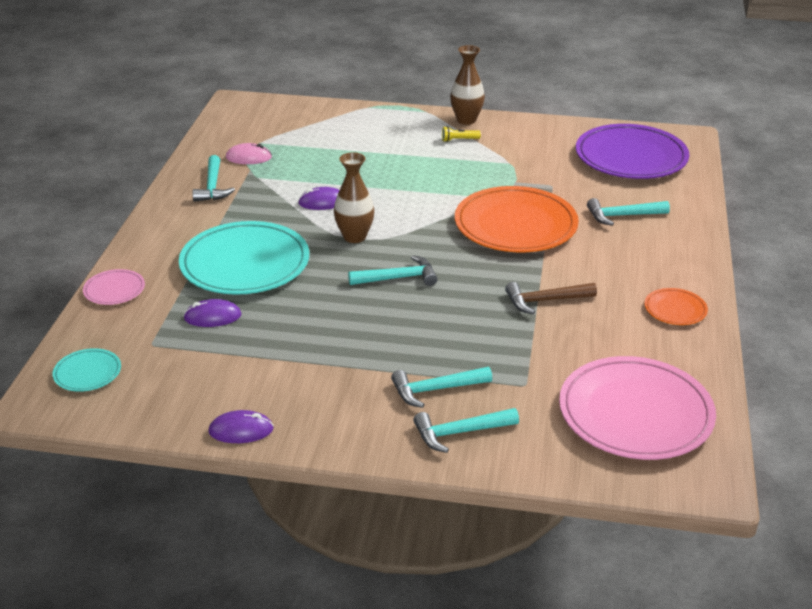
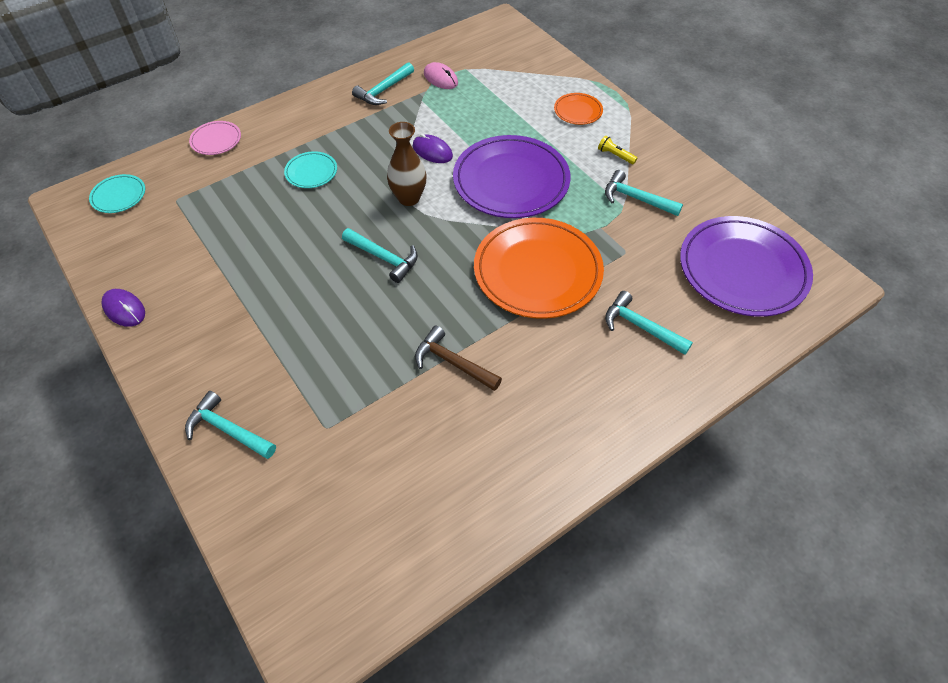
camera: 45 degrees right, 20 degrees up
(212, 317) = (234, 203): purple mouse -> none
(245, 264) = (311, 172): turquoise plate -> turquoise plate, size x0.45
(412, 189) = (511, 181): none -> purple plate
(436, 389) = (267, 378): turquoise hammer -> turquoise hammer (636, 198)
(466, 120) = (650, 139): brown vase -> none
(635, 413) = (359, 529): pink plate -> none
(675, 309) = (541, 458): orange plate -> orange plate (578, 111)

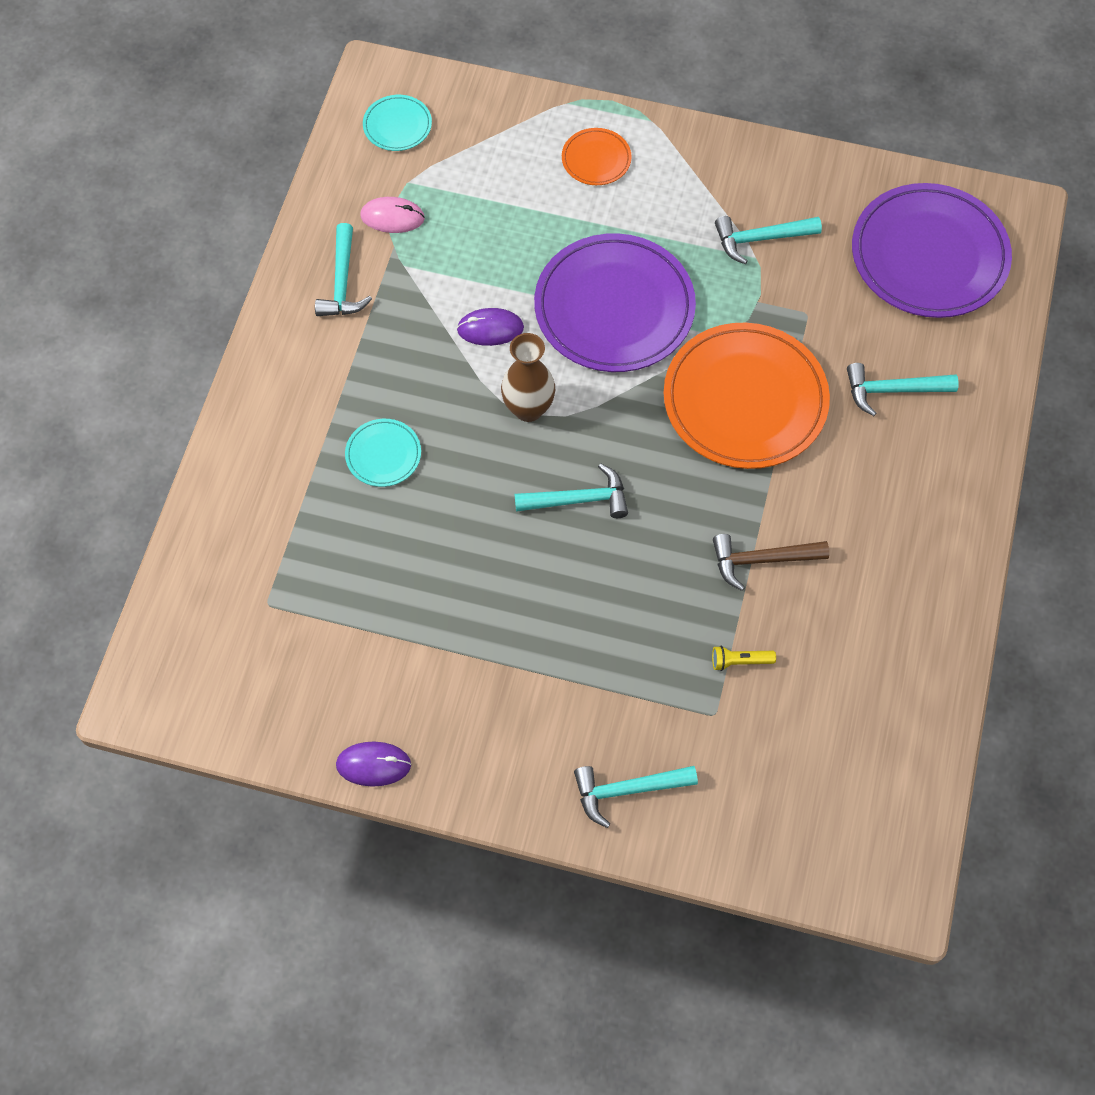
camera: 40 degrees left, 10 degrees up
(119, 196) = (192, 650): turquoise plate -> turquoise plate (397, 125)
(216, 140) = (218, 495): pink plate -> none
(615, 155) = (691, 195): yellow flashlight -> yellow flashlight (739, 661)

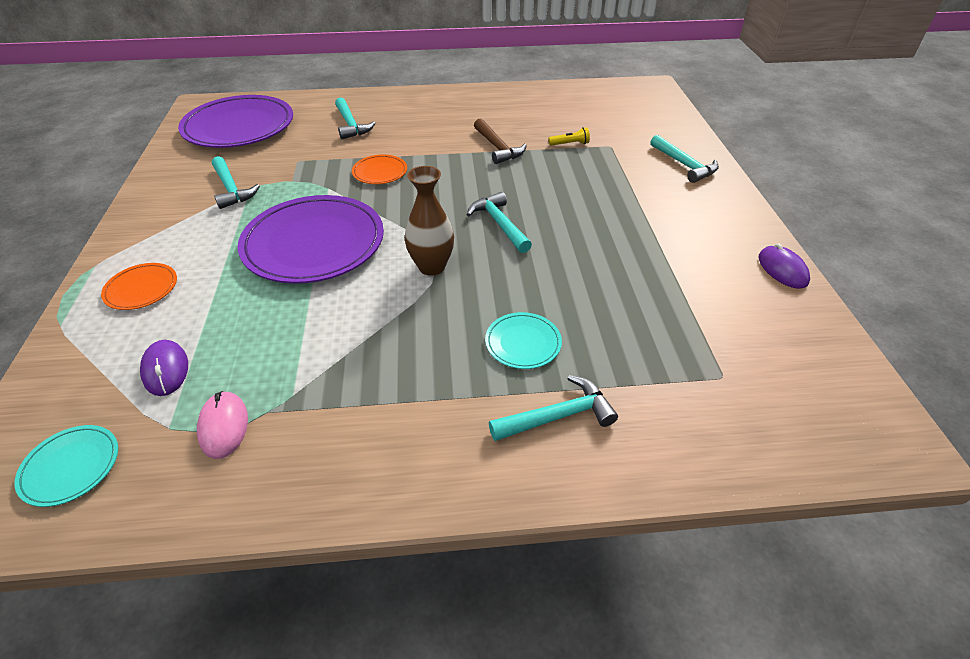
camera: 110 degrees left, 20 degrees down
(342, 282) = (327, 444): turquoise hammer -> turquoise hammer (558, 416)
(490, 329) = (356, 309): purple mouse -> purple mouse (165, 369)
(739, 661) = (570, 144): yellow flashlight -> yellow flashlight turned 75 degrees counterclockwise
(745, 400) = (380, 172): orange plate -> orange plate, size x0.45

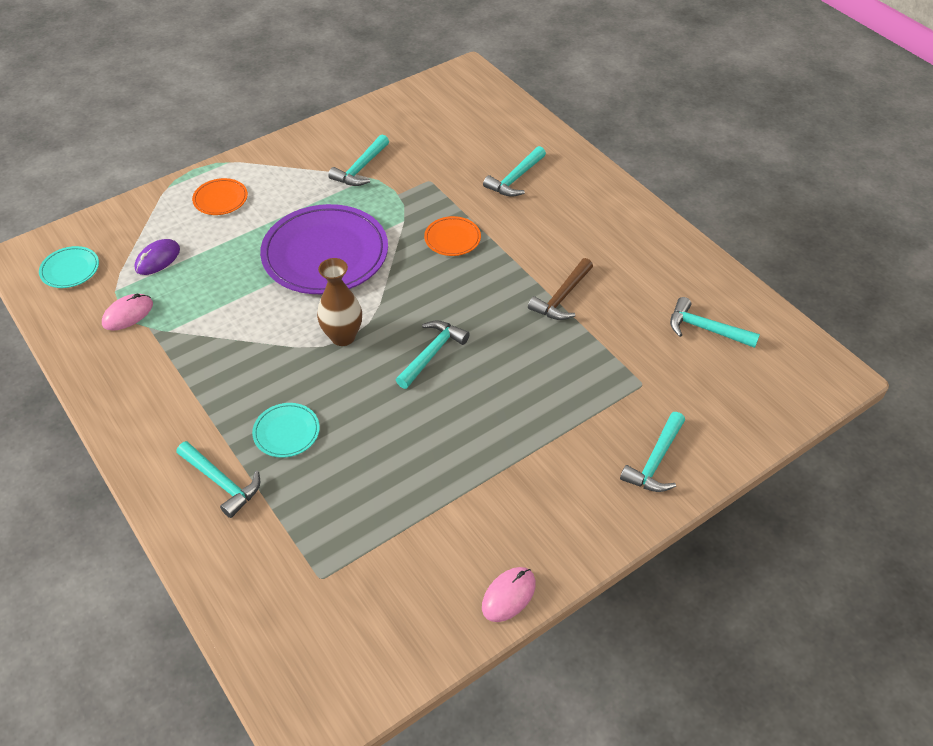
camera: 60 degrees right, 5 degrees up
(239, 127) = (452, 116): purple plate -> none
(570, 144) = (618, 349): yellow flashlight -> none
(579, 109) = (706, 329): none -> turquoise hammer
(782, 269) = (508, 595): purple mouse -> pink mouse

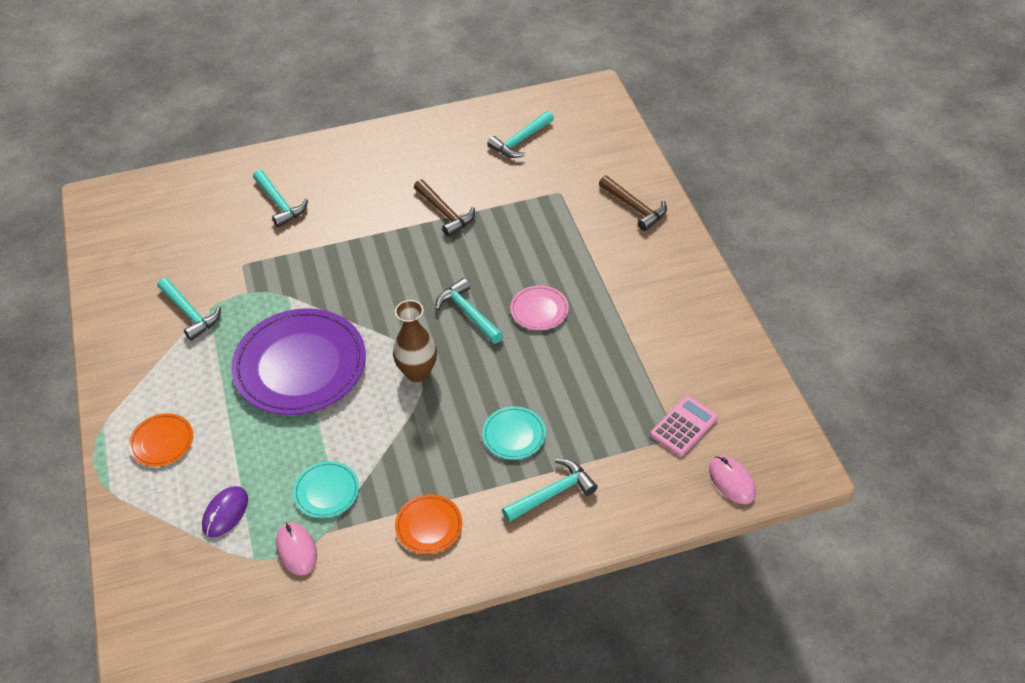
camera: 70 degrees left, 0 degrees up
(70, 269) = (194, 602): turquoise plate -> turquoise plate (326, 491)
(157, 259) = (225, 513): purple mouse -> purple mouse turned 60 degrees clockwise
(337, 584) = (684, 426): none -> pink calculator
(452, 238) = (333, 266): orange plate -> orange plate (429, 526)
(458, 411) = (539, 310): none -> pink plate
(508, 595) = (725, 322): pink mouse -> pink mouse (732, 481)
(655, 461) = (634, 207): turquoise hammer -> brown hammer

